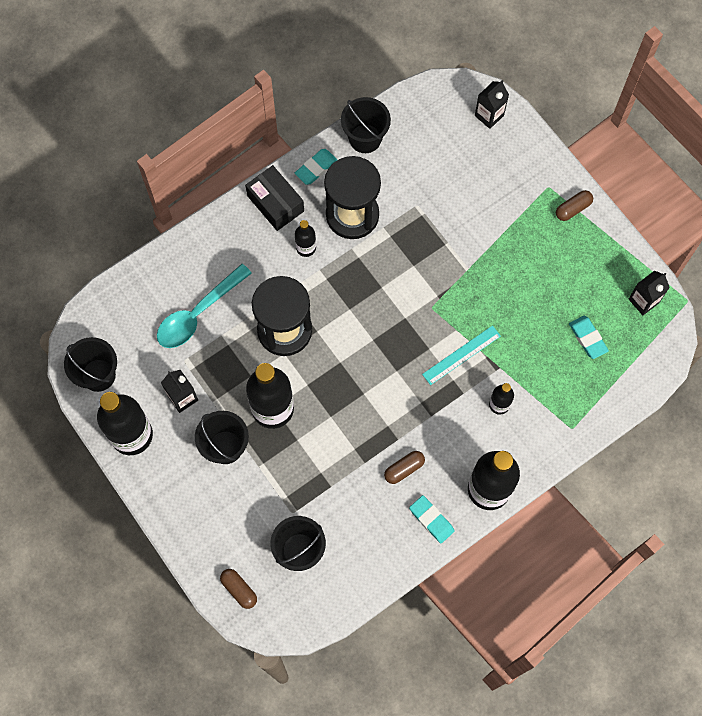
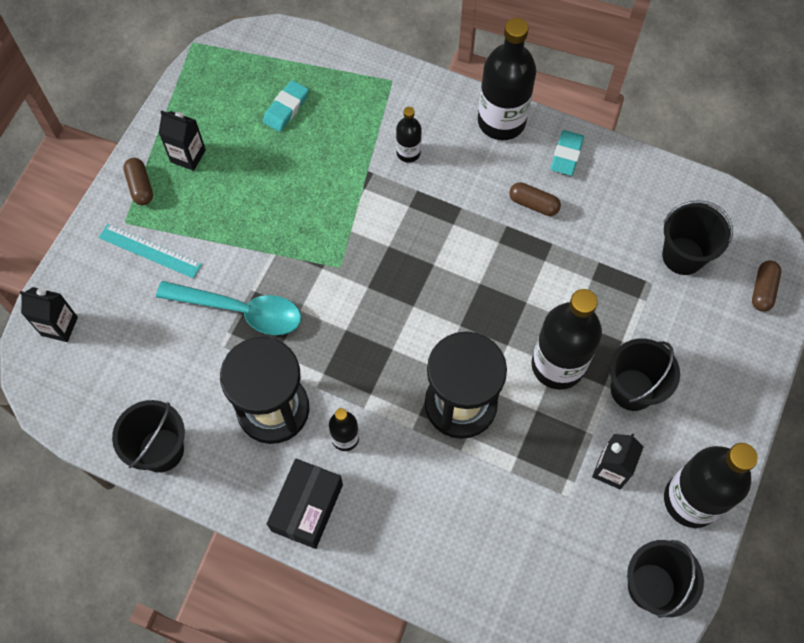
camera: 120 degrees left, 5 degrees down
(198, 313) = (502, 514): turquoise spoon -> turquoise spoon (240, 311)
(316, 168) = (233, 486): turquoise eraser -> none
(461, 355) = (376, 212): turquoise ruler -> turquoise ruler (150, 251)
(573, 209) = (140, 186): brown capsule -> brown capsule turned 45 degrees clockwise
(643, 301) = (215, 78): black carton -> black carton (188, 156)

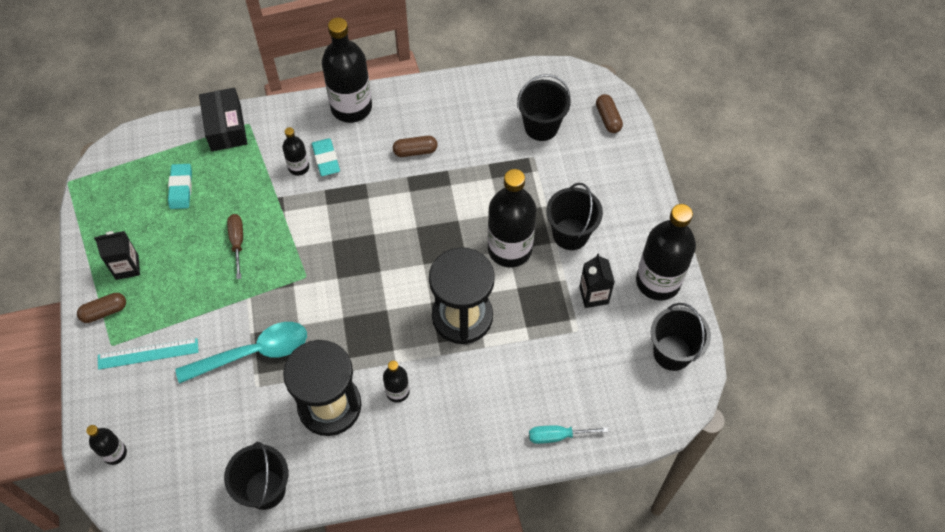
camera: 35 degrees left, 5 degrees down
(59, 326) = (115, 453): black carton -> black bottle
(140, 186) = (104, 311): brown capsule -> brown capsule turned 60 degrees counterclockwise
(300, 193) = (237, 242): none -> brown screwdriver
(307, 507) = (404, 457): black box -> black box (226, 127)
(469, 591) = (558, 436): none -> turquoise screwdriver
(566, 155) = (414, 104): turquoise eraser -> turquoise eraser (326, 159)

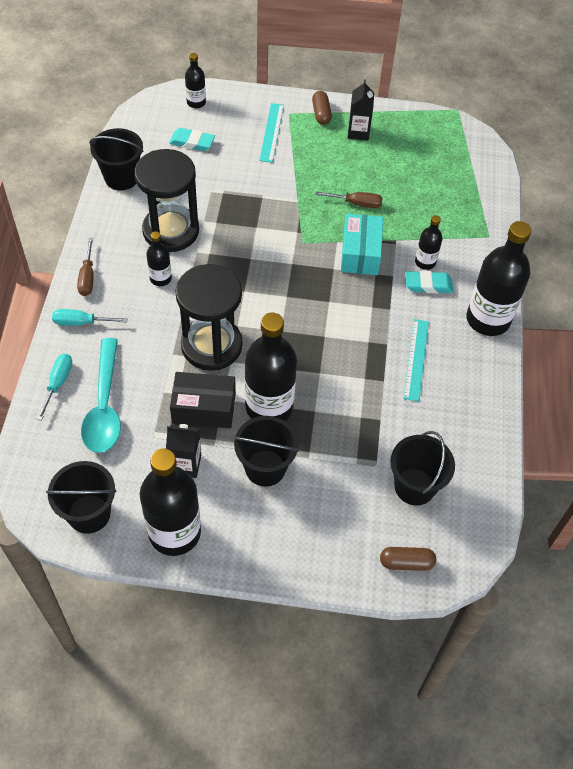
camera: 105 degrees right, 5 degrees down
(181, 188) = (427, 177): turquoise eraser -> turquoise eraser (192, 142)
(226, 127) = (488, 219): black box -> black box (204, 408)
(253, 353) = (243, 193): turquoise spoon -> turquoise spoon (104, 406)
(304, 223) = (360, 253): none -> turquoise box
(415, 151) = (416, 359): brown capsule -> turquoise ruler
(420, 464) = (87, 277): none -> brown screwdriver
(479, 445) = (81, 322): none -> turquoise screwdriver

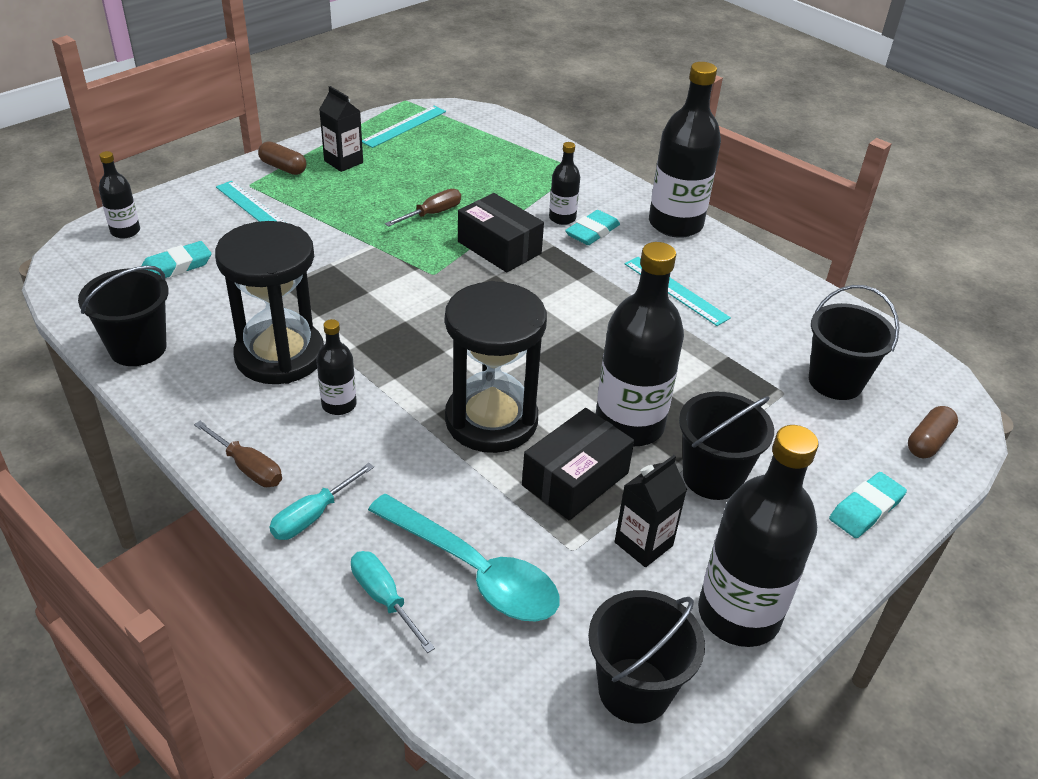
camera: 50 degrees left, 15 degrees down
(311, 555) = (866, 509): none -> turquoise eraser
(360, 253) = (499, 247): turquoise box -> black box
(428, 130) = (404, 126): none -> turquoise ruler

